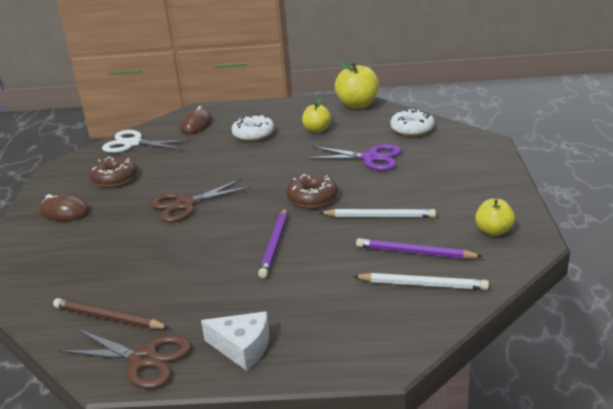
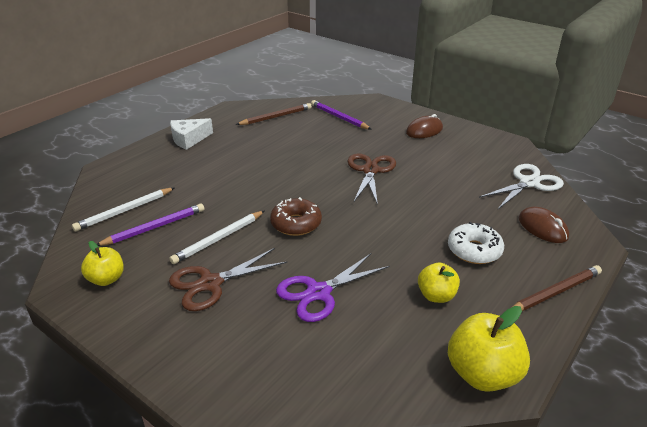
camera: 125 degrees right, 5 degrees up
(114, 178) = (458, 158): brown donut -> none
(144, 359) = (227, 116): brown scissors -> brown scissors (210, 283)
(265, 107) = (555, 292): none -> brown pencil
(274, 245) = (260, 182): purple pencil -> purple pencil (339, 117)
(412, 129) = (345, 370): white donut -> none

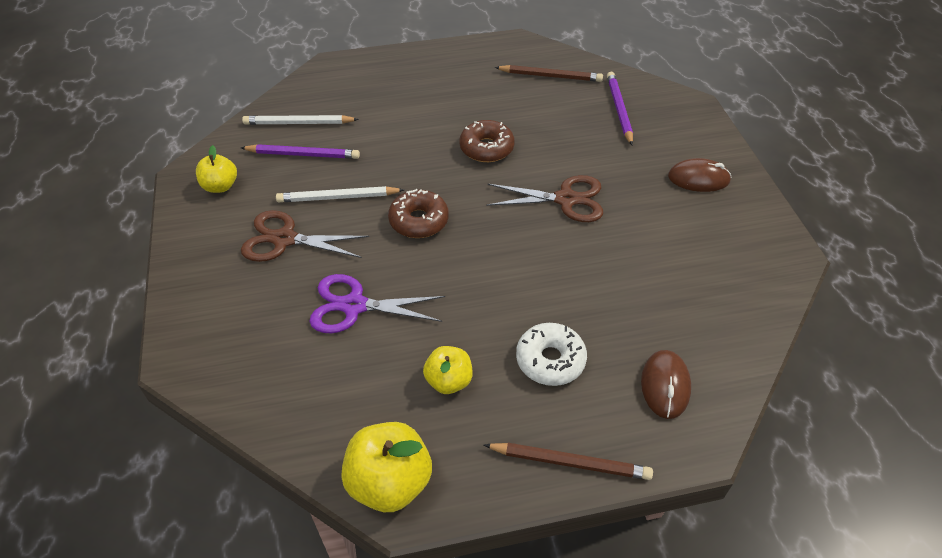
camera: 40 degrees right, 15 degrees up
(189, 139) = (434, 65): white cheese -> none
(286, 167) = (486, 148): none -> brown donut
(370, 170) = (566, 199): brown scissors -> brown scissors turned 45 degrees clockwise
(529, 183) = (733, 322): white scissors -> none

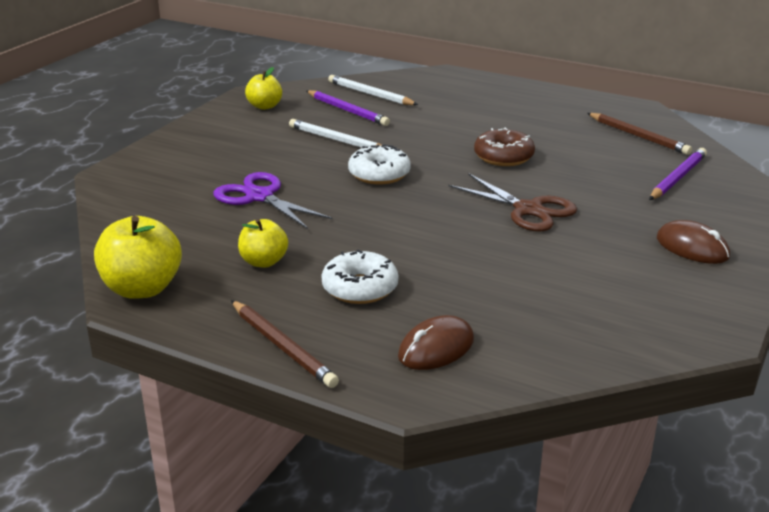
camera: 40 degrees right, 20 degrees down
(284, 239) = (265, 146): brown scissors -> none
(419, 221) = (379, 174): brown donut -> white donut

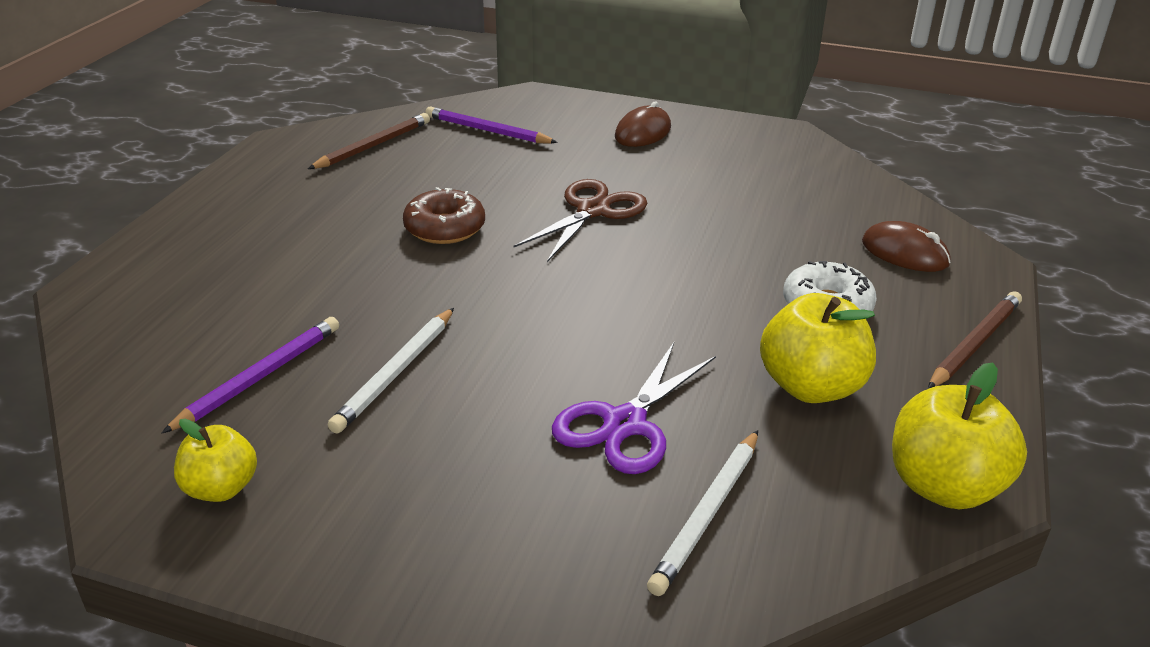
camera: 100 degrees left, 5 degrees up
(263, 262) = (811, 387): yellow apple -> yellow apple, size x1.62
(370, 94) = (179, 360): white pencil -> white pencil (707, 514)
(379, 174) = (519, 320): white donut -> none

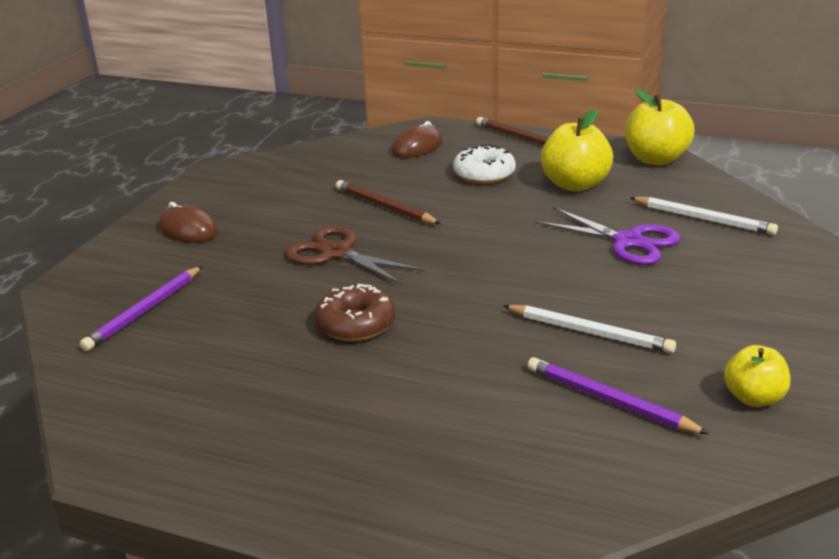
camera: 85 degrees left, 5 degrees down
(373, 145) = (149, 384): brown pencil -> brown pencil (384, 207)

